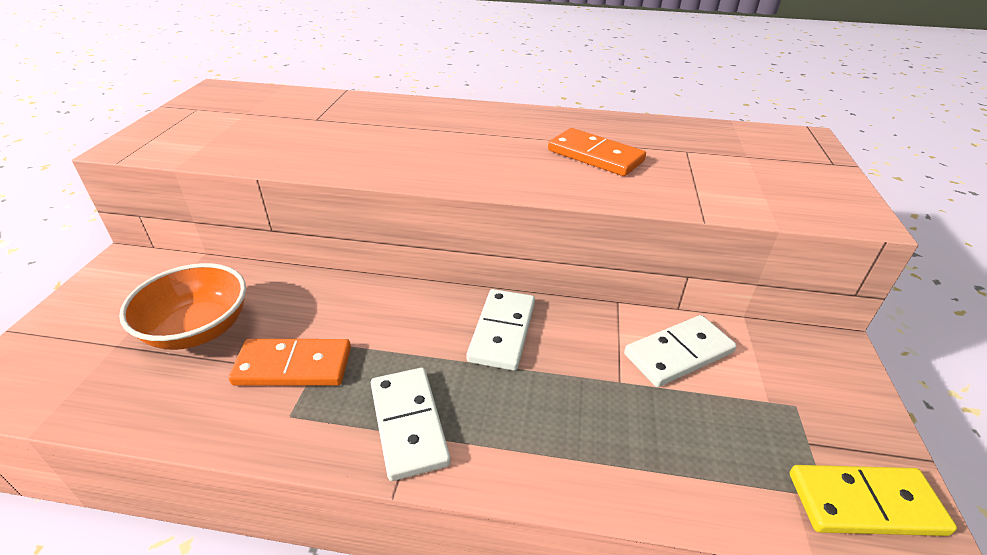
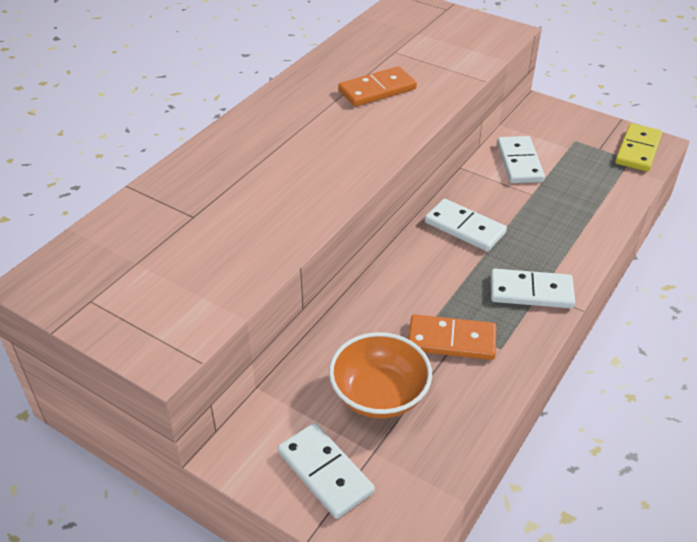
camera: 65 degrees left, 5 degrees up
(92, 319) = (325, 472): none -> white domino
(293, 366) = (451, 340): orange domino -> orange domino turned 75 degrees clockwise

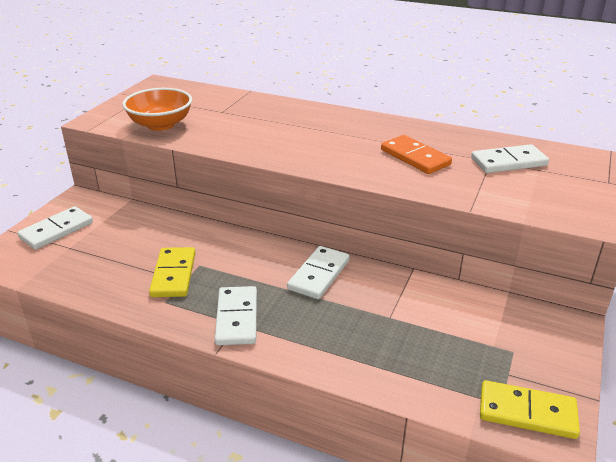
camera: 80 degrees right, 10 degrees down
(379, 395) = (119, 245): orange bowl -> orange bowl (160, 124)
(451, 340) = (174, 275): orange domino -> yellow domino
(519, 162) = (442, 307): white domino -> white domino (508, 162)

